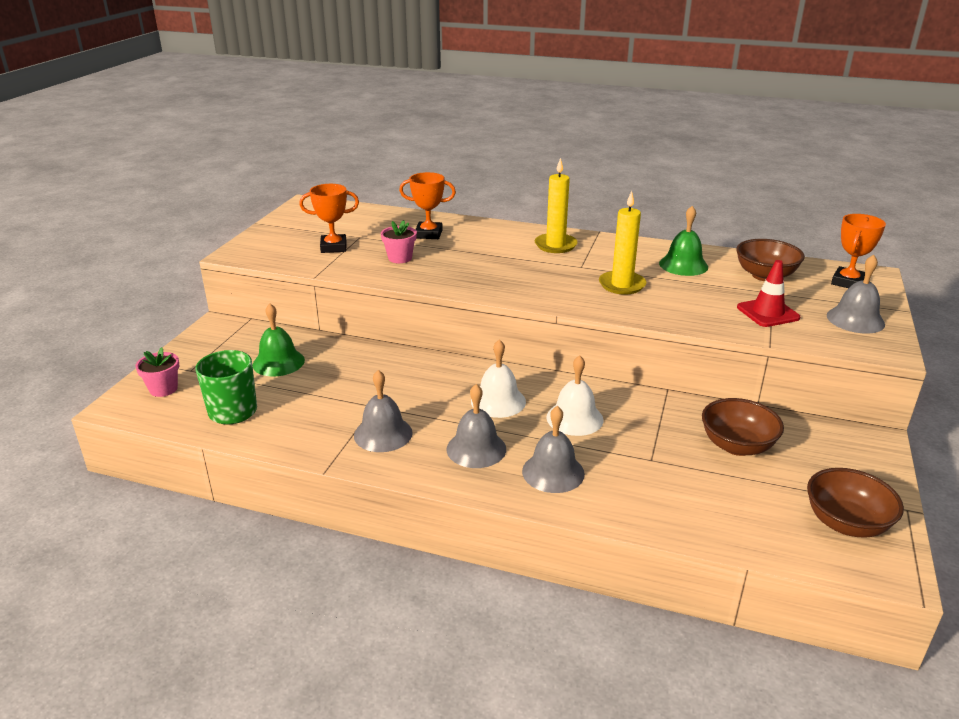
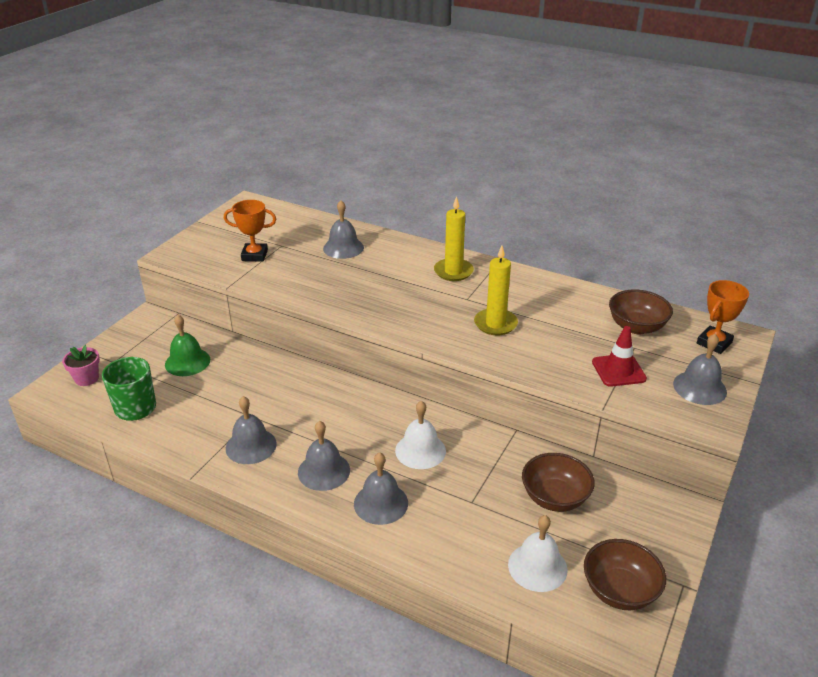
camera: 10 degrees right, 5 degrees up
(400, 258) = (308, 273): pink flower pot -> none
(428, 234) = (343, 248): orange trophy -> grey bell
(498, 401) = (360, 424): white bell -> white bell (537, 567)
(683, 265) = (563, 306): green bell -> none

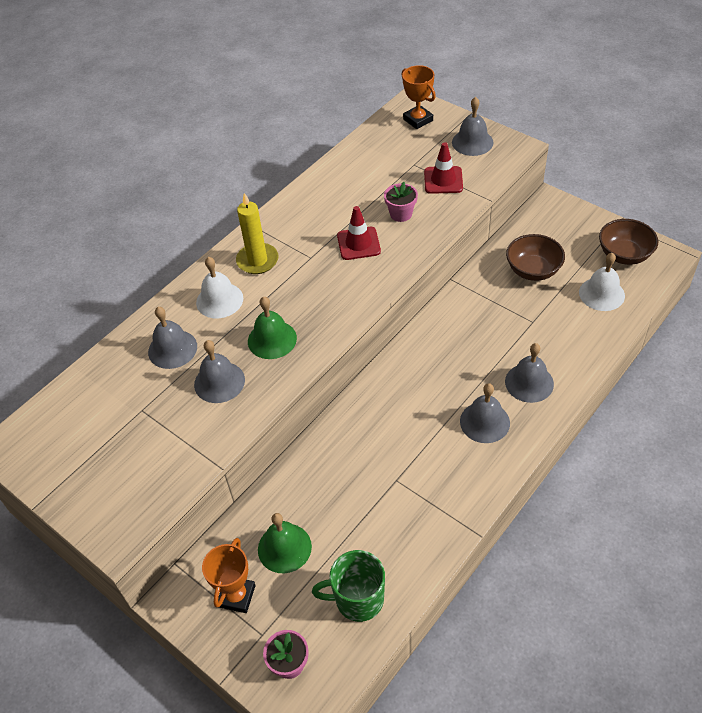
camera: 75 degrees left, 15 degrees up
(251, 446) = (441, 482): grey bell -> grey bell (219, 382)
(254, 255) = (156, 439): orange trophy -> orange trophy (237, 596)
(361, 292) = (272, 339): none -> green bell
(420, 450) = (467, 347): white bell -> white bell (219, 300)
(495, 324) = (358, 243): yellow candle -> red traffic cone
(550, 346) = (401, 214): none -> pink flower pot
(636, 327) = (385, 156): brown bowl -> none

